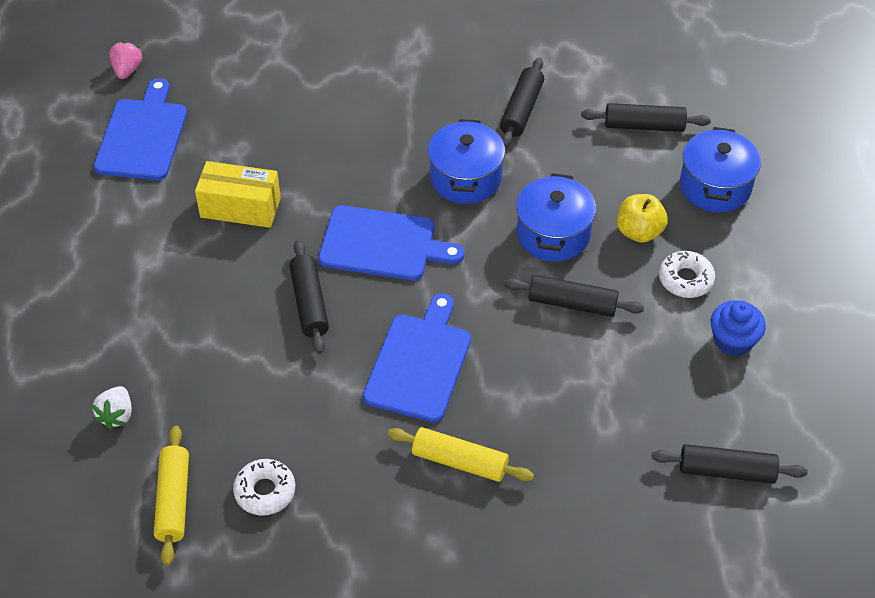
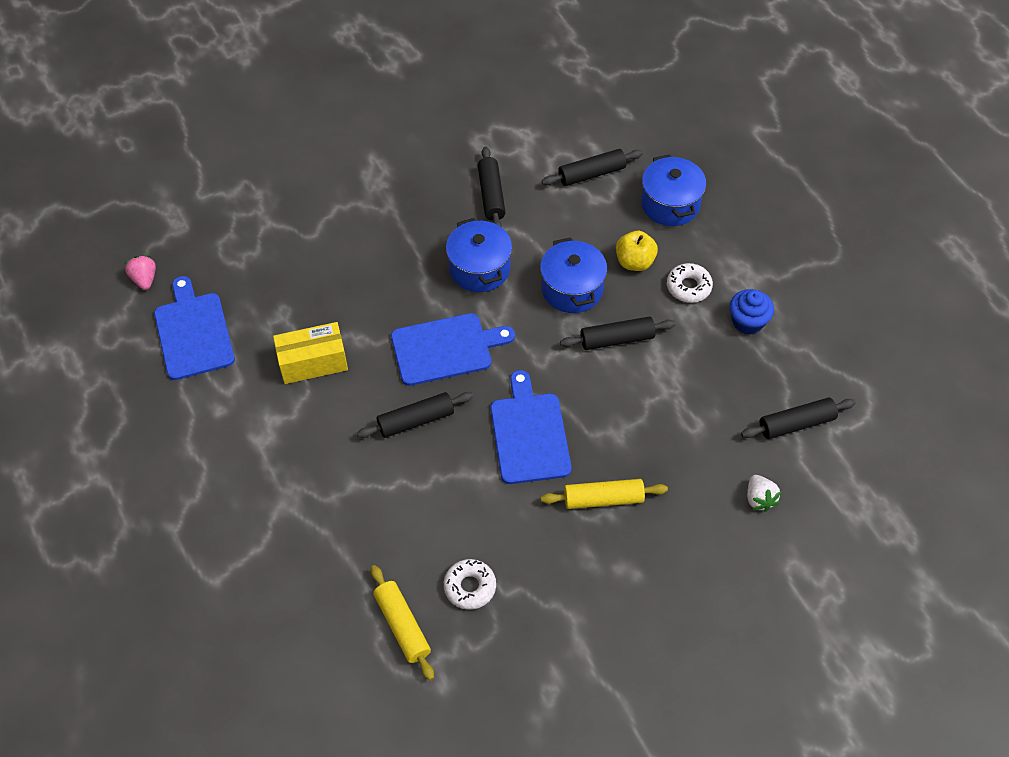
camera: 25 degrees left, 5 degrees up
(116, 415) = (315, 577): white strawberry -> white strawberry (759, 499)
(309, 303) = (416, 420): black rolling pin -> black rolling pin turned 75 degrees counterclockwise

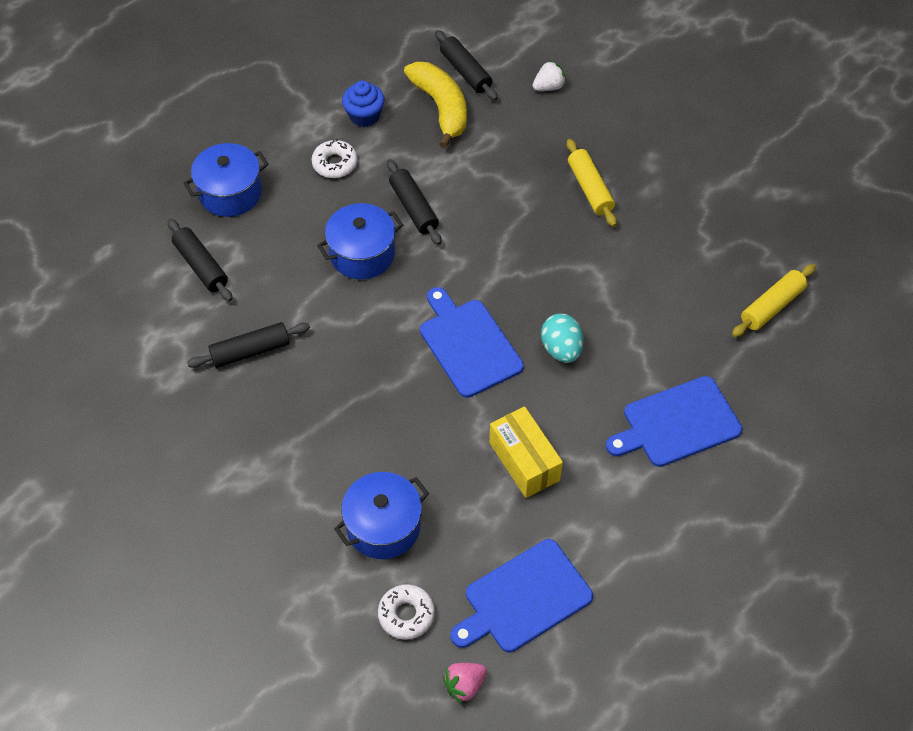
camera: 105 degrees left, 0 degrees up
(416, 420) = (561, 349): black rolling pin -> turquoise egg
(470, 587) = (714, 266): white donut -> white donut (406, 614)
(479, 268) = (356, 339): blue pot -> blue pot (383, 526)
(529, 434) = (543, 255): blue cutting board -> blue cutting board (677, 423)
(634, 262) = (314, 210): yellow apple -> none
(746, 390) = (441, 108): none -> yellow banana

